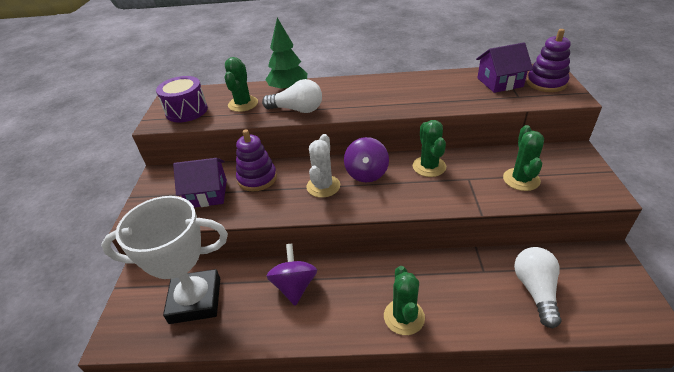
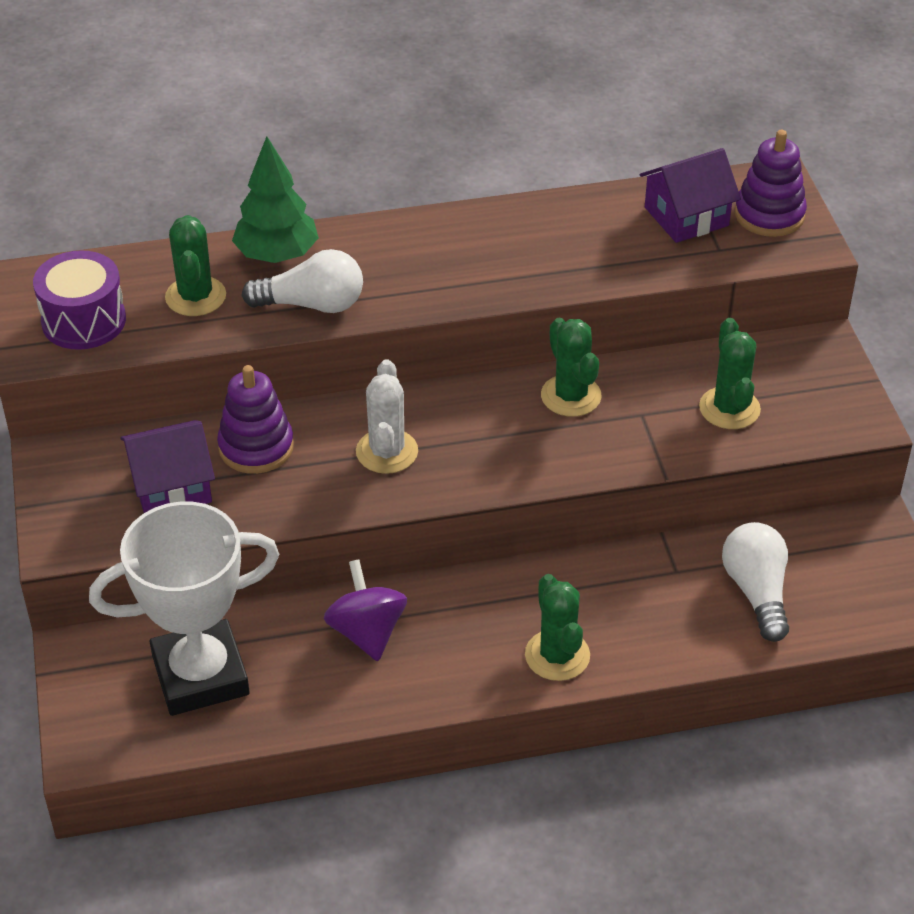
camera: 15 degrees left, 5 degrees up
(366, 173) = (460, 420): purple spinning top -> none

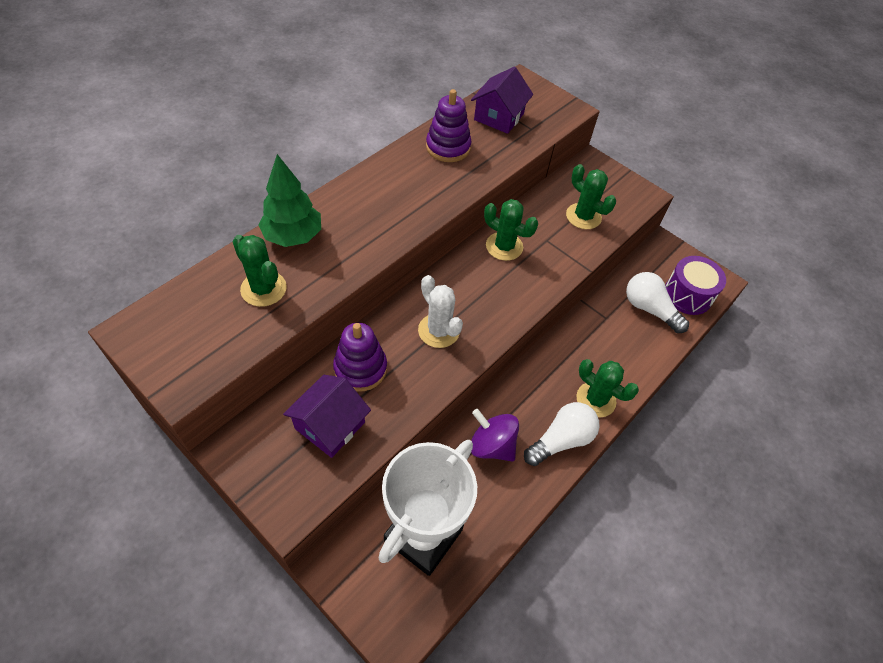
camera: 40 degrees left, 10 degrees up
(84, 321) = (198, 344): purple drum -> purple drum (687, 295)
(312, 304) = (344, 259): white light bulb -> white light bulb (561, 440)
(769, 215) = (536, 100): purple stacking toy -> purple stacking toy (448, 147)

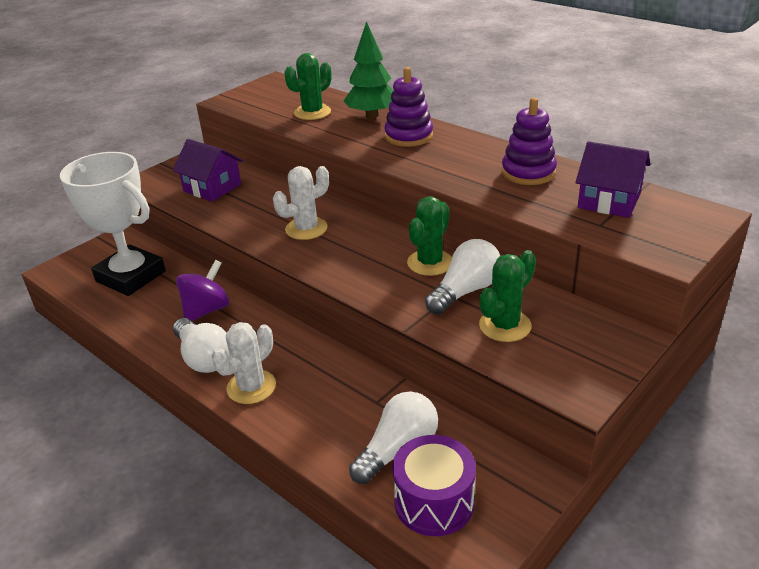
camera: 95 degrees right, 20 degrees down
(360, 368) = (265, 194): purple stacking toy -> purple stacking toy (408, 136)
(543, 231) = (465, 291): none -> white light bulb
(596, 399) = (251, 387): green cactus -> white cactus

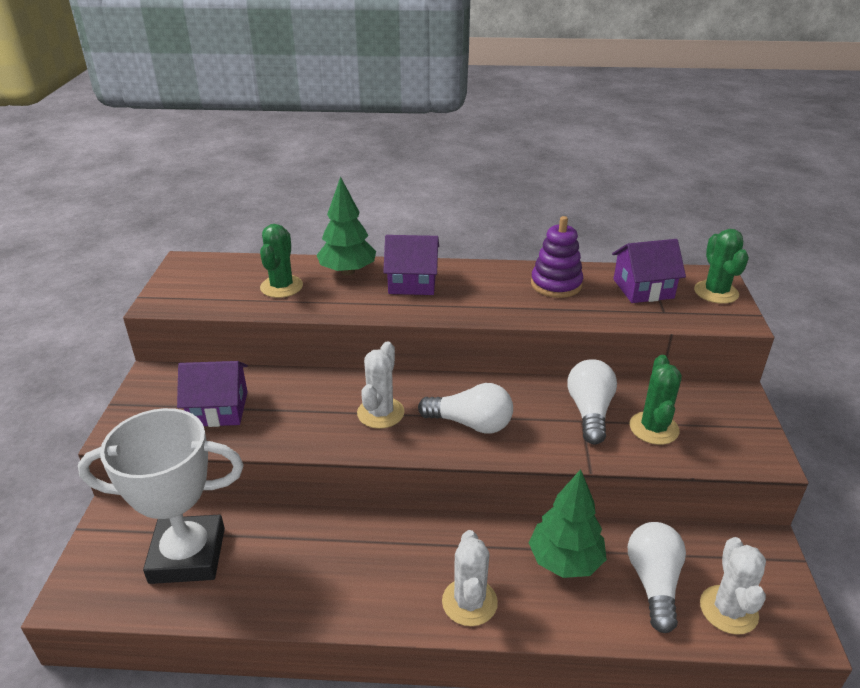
camera: 40 degrees left, 0 degrees up
(203, 358) = (386, 600): white light bulb -> white light bulb (471, 424)
(206, 310) = (326, 548): purple spinning top -> none
(349, 399) = (565, 561): none -> green tree
(408, 136) = (412, 282): purple stacking toy -> purple house
(430, 263) = (531, 398): green cactus -> green cactus (716, 292)
(434, 502) = (728, 610): purple drum -> white cactus

